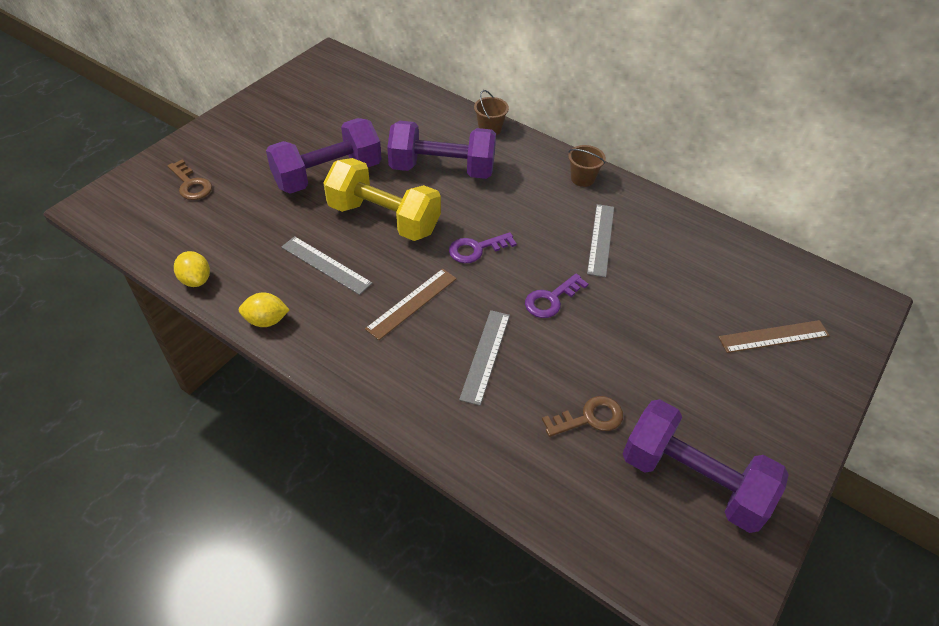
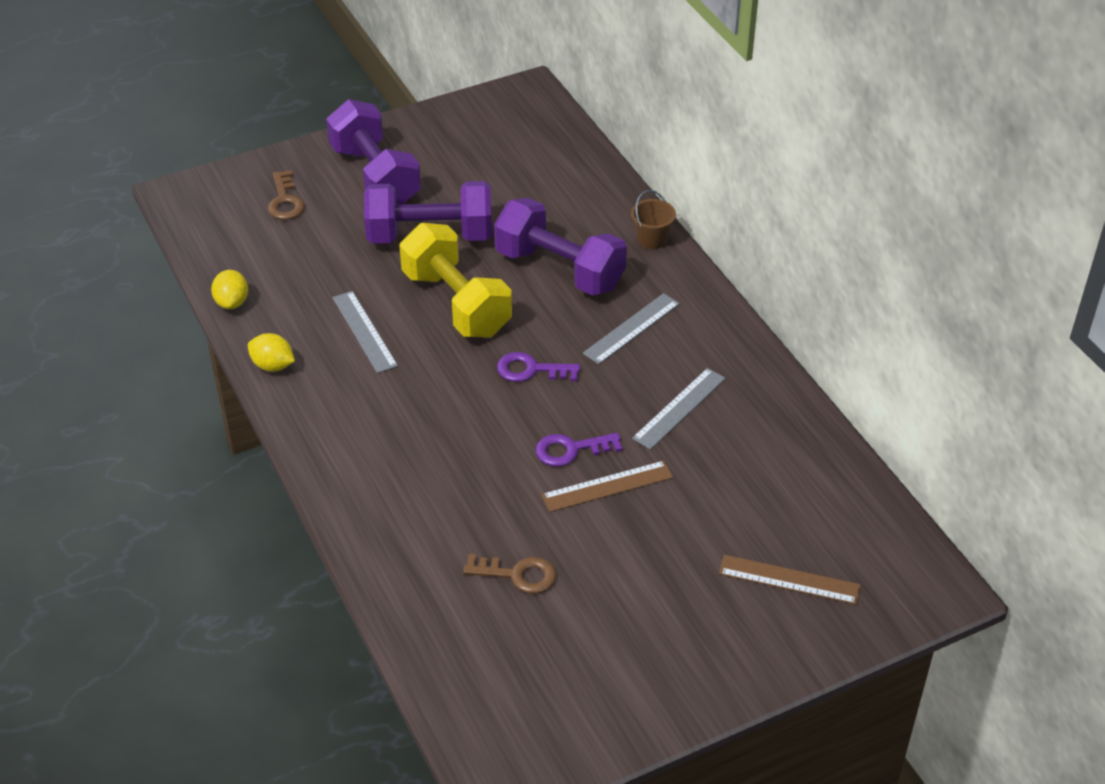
camera: 30 degrees right, 5 degrees down
(412, 303) = (423, 401): brown ruler -> brown ruler (607, 486)
(485, 356) = (459, 478): grey ruler -> grey ruler (631, 328)
(582, 178) = (716, 333): brown bucket -> none
(693, 480) = (575, 669): purple dumbbell -> purple dumbbell (375, 176)

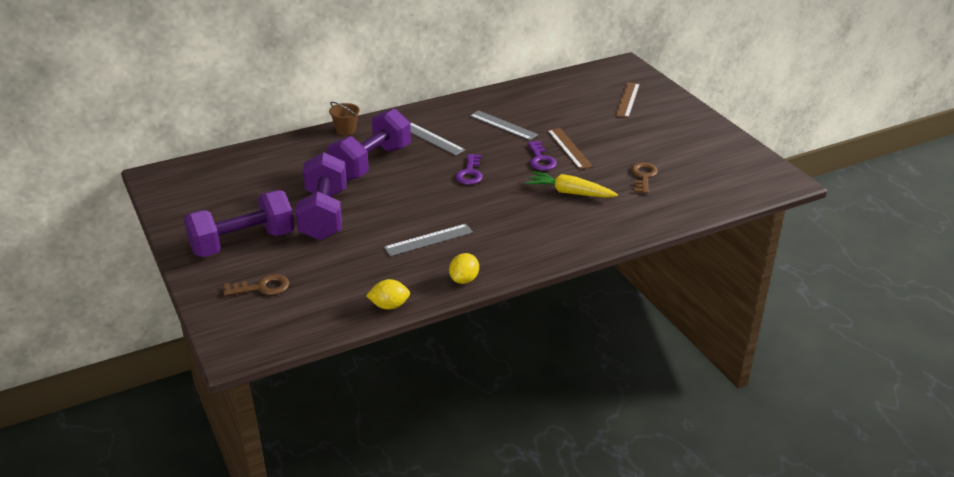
camera: 90 degrees left, 10 degrees down
(456, 303) = (402, 202): yellow dumbbell -> none
(473, 479) = (569, 192): none -> yellow carrot

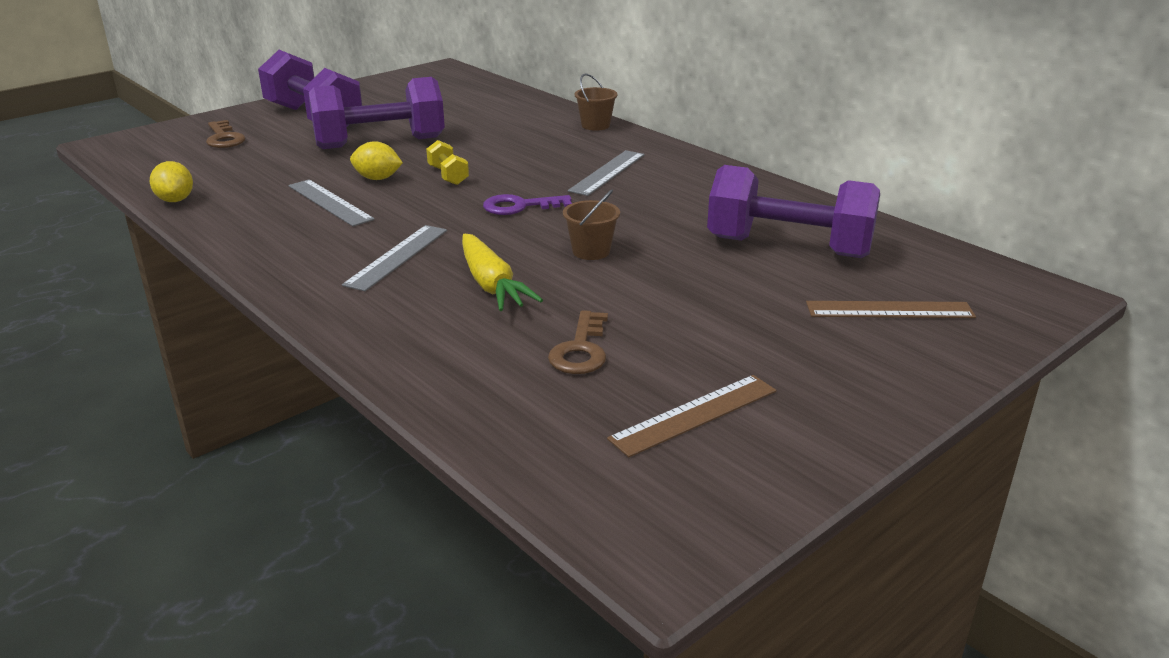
camera: 75 degrees right, 5 degrees down
(371, 163) = (518, 148): purple dumbbell -> purple dumbbell (788, 247)
(406, 193) = (448, 175): none -> yellow dumbbell
(464, 280) = (230, 234): yellow lemon -> yellow lemon (377, 178)
(503, 125) = (686, 212): grey ruler -> grey ruler (397, 257)
(540, 159) = (591, 251): purple key -> brown bucket
(569, 148) = (645, 271): brown ruler -> brown ruler (694, 415)
(569, 192) = (491, 285): yellow carrot -> yellow carrot turned 150 degrees clockwise
(643, 176) = (581, 350): brown key -> brown key turned 105 degrees clockwise

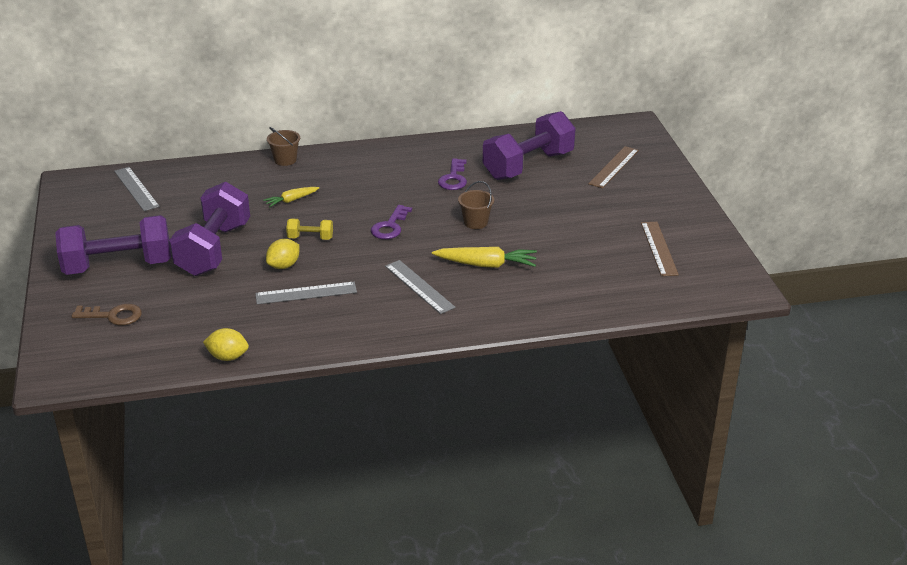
camera: 60 degrees left, 5 degrees up
(516, 148) = (291, 200): none -> yellow carrot
(581, 350) = (580, 259): brown key -> none
(607, 172) = (371, 182): grey ruler -> grey ruler (136, 189)
(682, 211) = (453, 178): none -> purple key

